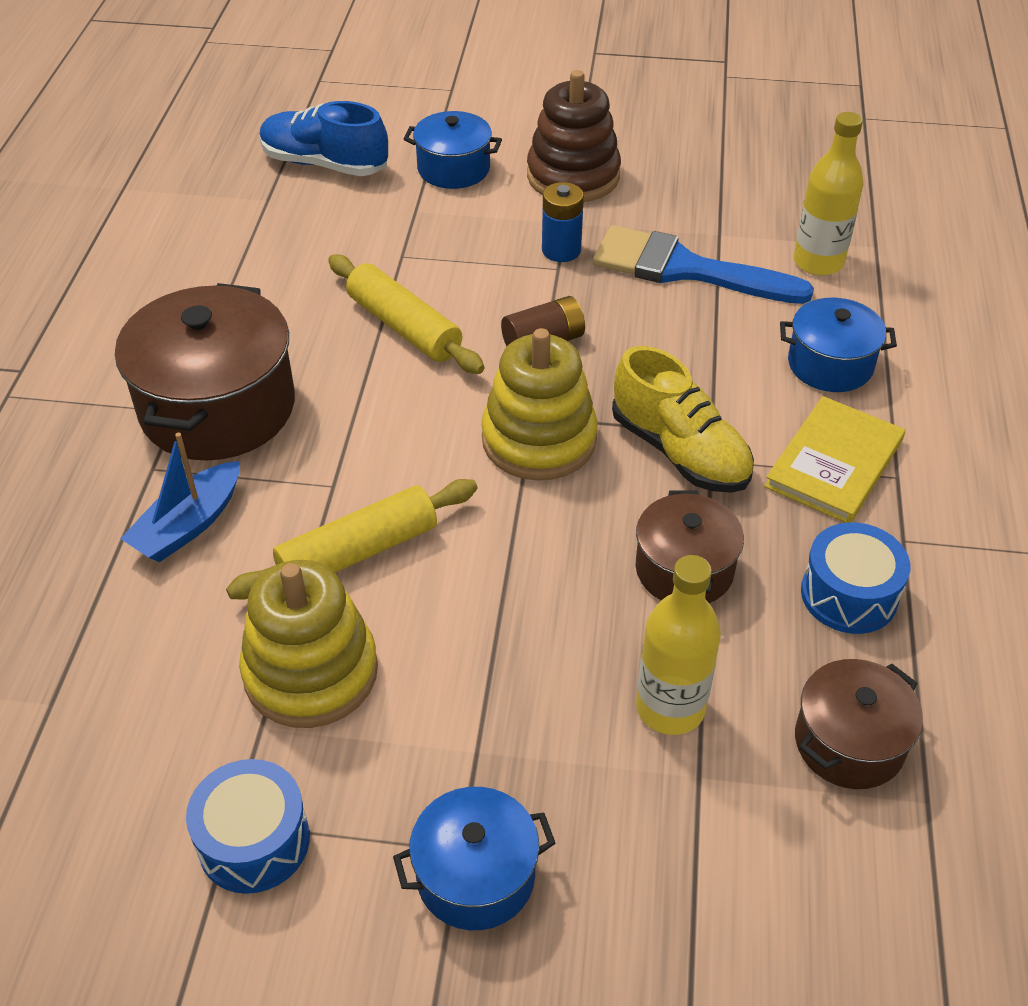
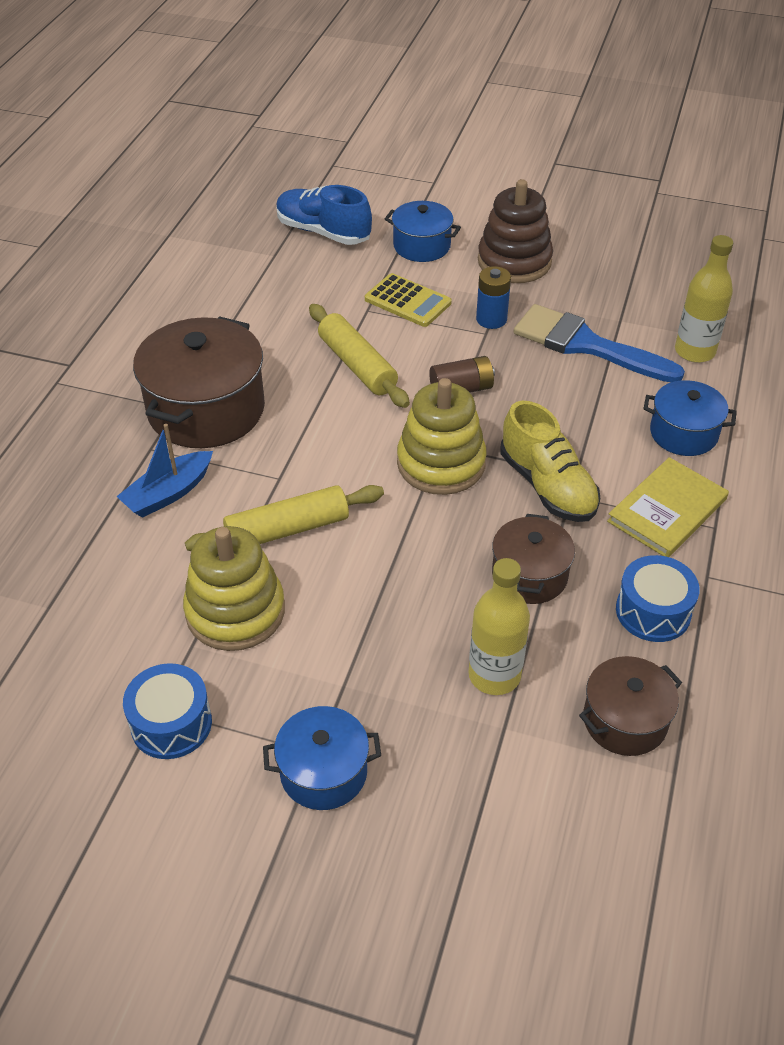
camera: 10 degrees right, 0 degrees up
(451, 239) = (407, 301): none -> yellow calculator

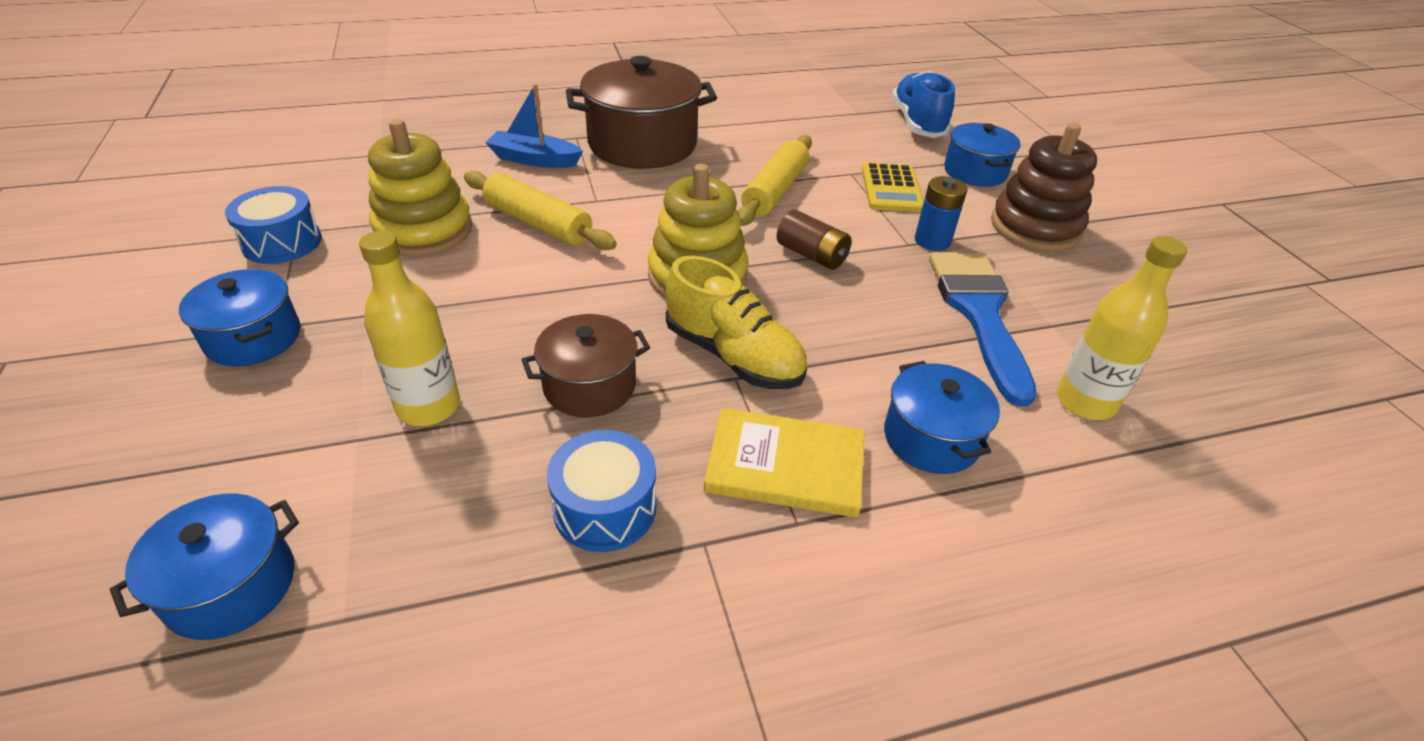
camera: 55 degrees right, 5 degrees down
(547, 486) = (733, 355): yellow shoe -> yellow shoe turned 75 degrees counterclockwise
(614, 829) = (231, 586): none -> blue pot
(625, 720) = (411, 539): brown pot -> none

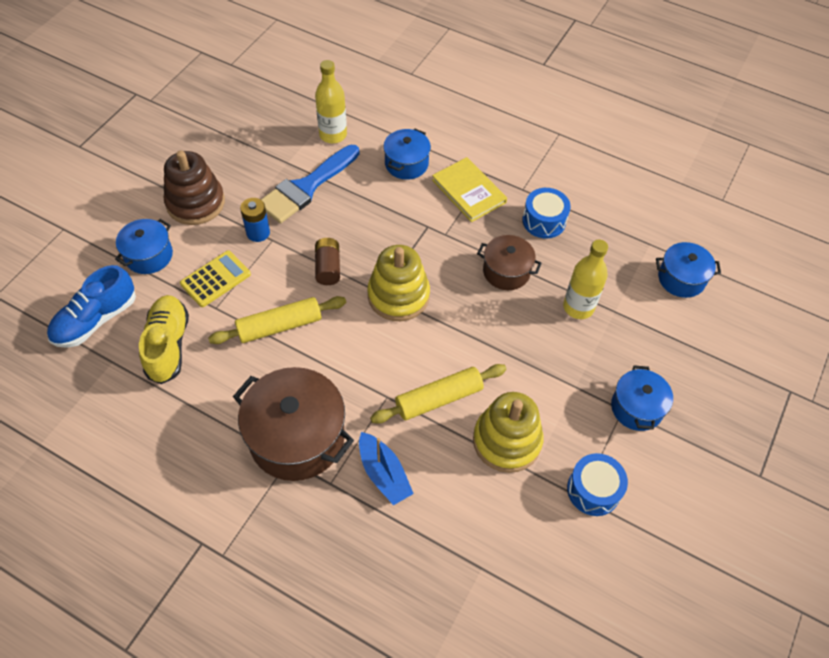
camera: 135 degrees left, 15 degrees up
(538, 223) = (438, 398): yellow rolling pin -> yellow rolling pin turned 75 degrees clockwise
(733, 355) = (434, 243): yellow shoe -> yellow shoe (168, 345)

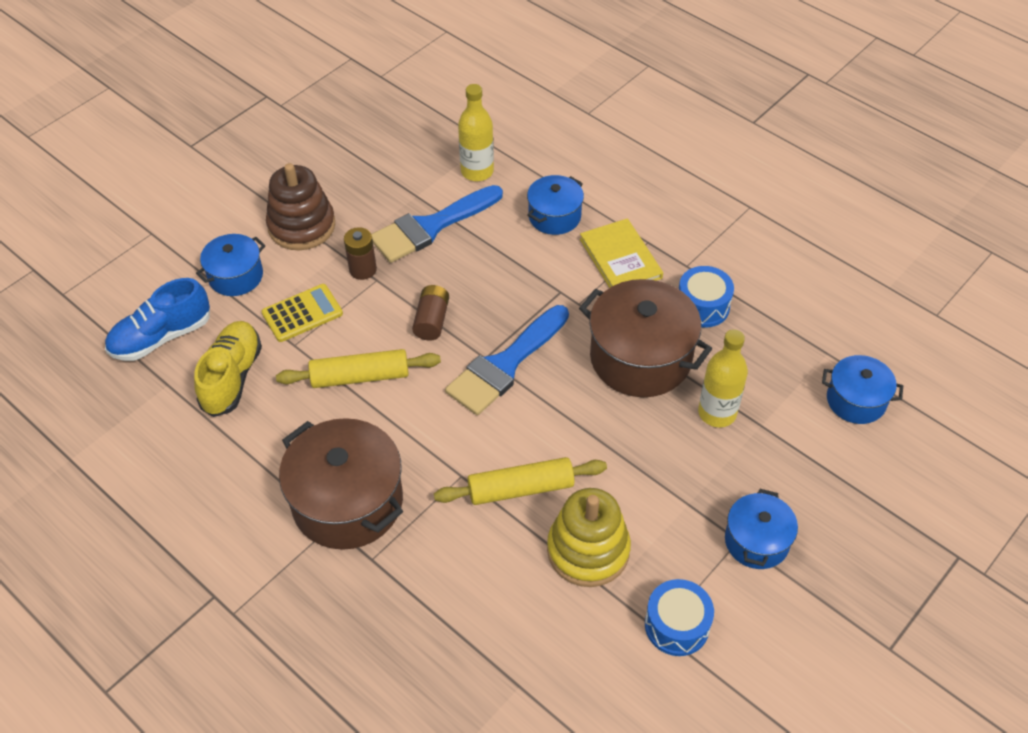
camera: 15 degrees right, 5 degrees down
(258, 233) = (363, 269): blue battery -> brown battery
(383, 474) = (435, 560): blue boat -> none
(398, 296) = (505, 365): yellow stacking toy -> blue brush
(506, 271) = (640, 358): brown pot -> brown pot, size x1.76

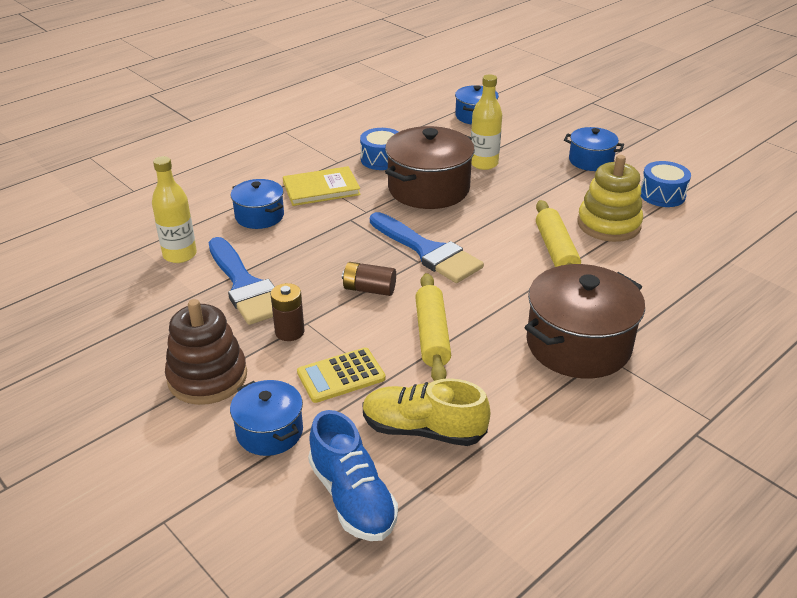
camera: 85 degrees left, 15 degrees down
(302, 313) = (341, 376): yellow calculator -> yellow calculator turned 90 degrees counterclockwise

